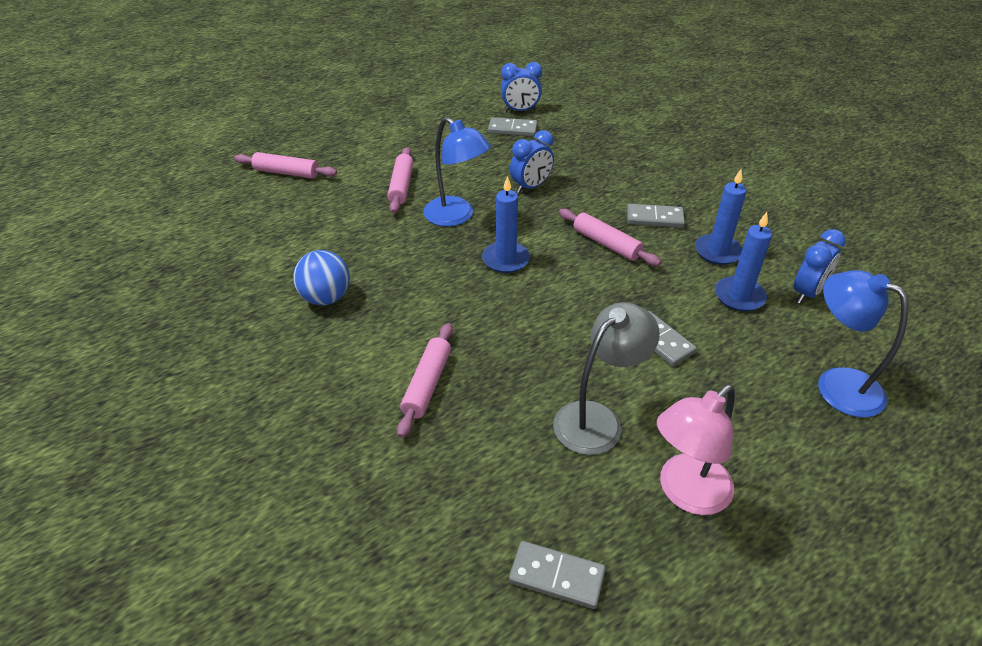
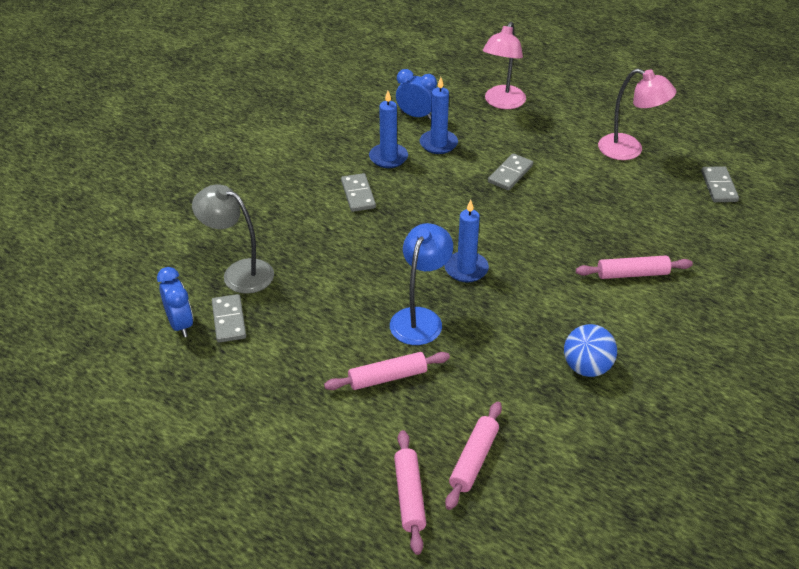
camera: 110 degrees left, 0 degrees up
(531, 187) = (343, 279): blue clock -> none
(597, 419) = (601, 190): grey lamp -> grey lamp (239, 273)
(606, 244) = (410, 216): pink rolling pin -> pink rolling pin (474, 460)
(836, 385) = (502, 103): blue lamp -> pink lamp

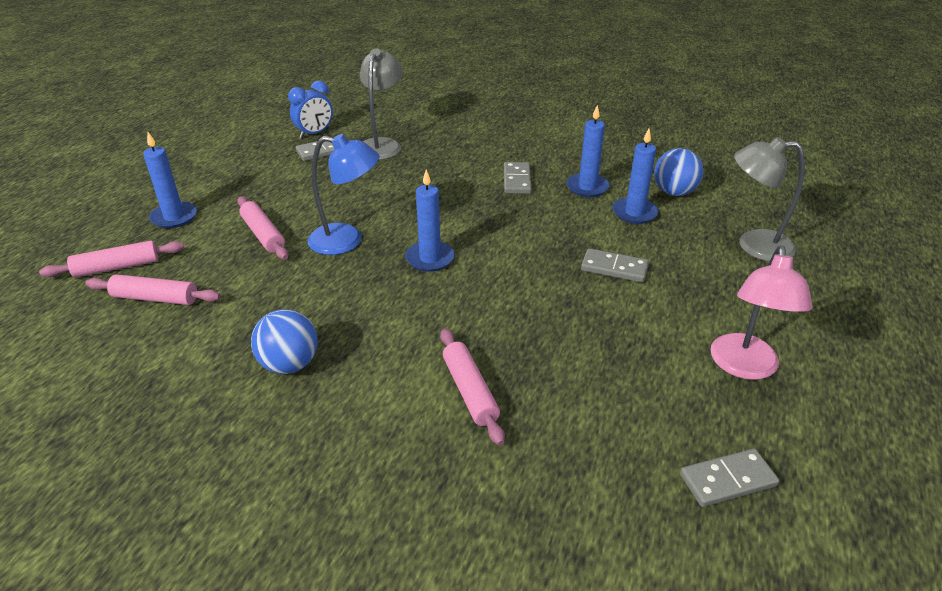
camera: 75 degrees right, 5 degrees down
(324, 451) = (174, 217): none -> blue candle
(358, 194) = (516, 180): grey domino -> grey domino turned 60 degrees counterclockwise
(416, 116) = (674, 192): blue clock -> blue ball
(502, 103) = (754, 245): pink lamp -> grey lamp

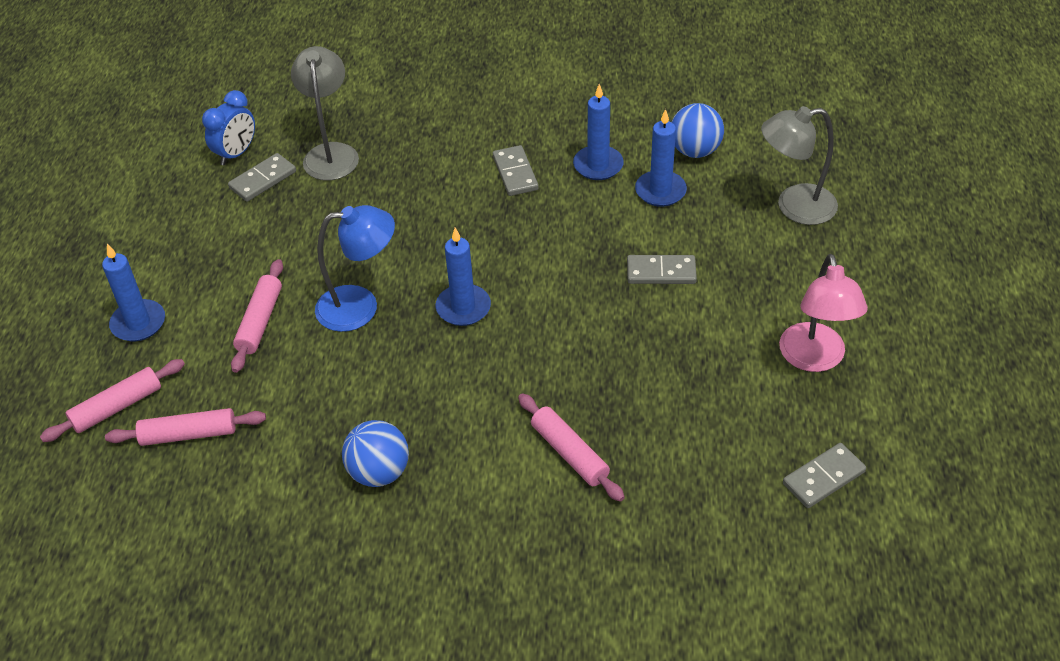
camera: 15 degrees left, 10 degrees up
(263, 234) = (260, 322): pink rolling pin -> pink rolling pin turned 60 degrees clockwise

